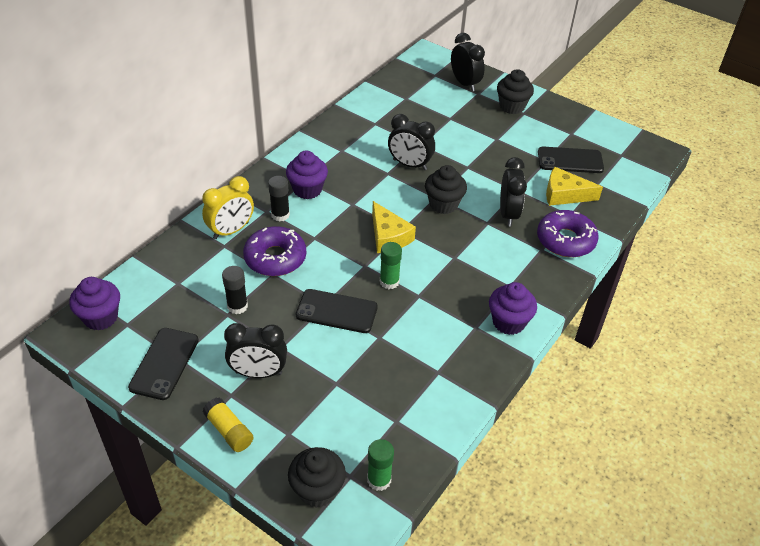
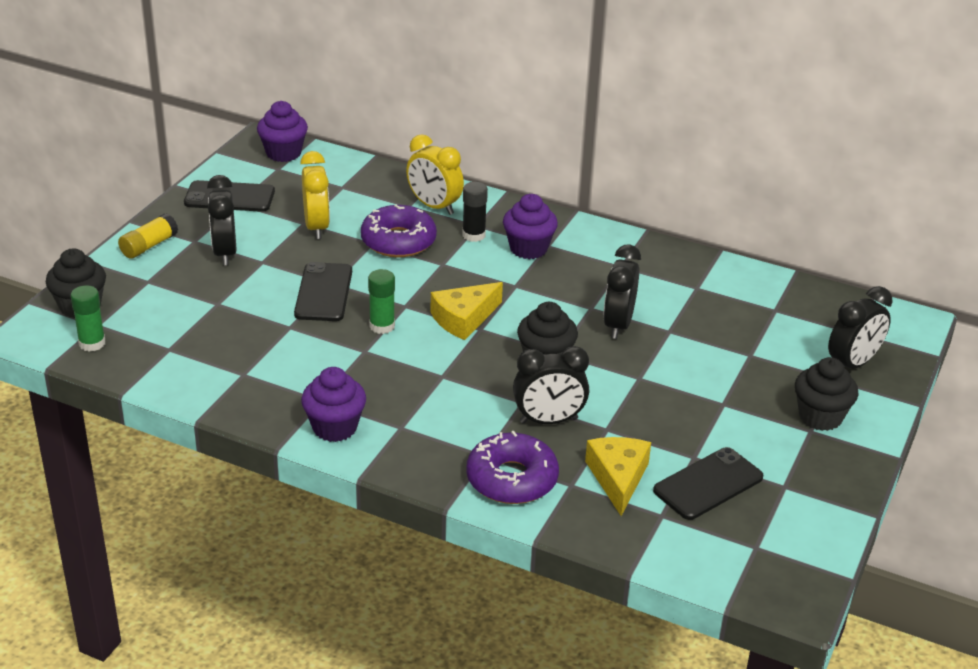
camera: 80 degrees right, 10 degrees down
(237, 306) = (316, 227): black glue stick -> yellow clock
(570, 160) = (708, 484): black phone -> black phone turned 60 degrees clockwise

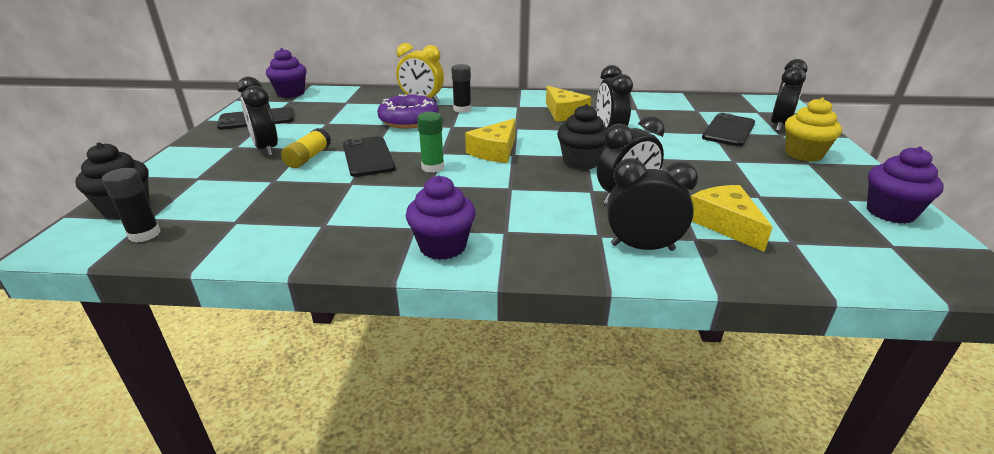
camera: 20 degrees left, 5 degrees down
(92, 343) = (144, 234): green glue stick -> black glue stick
(149, 246) = (192, 156): yellow glue stick -> yellow glue stick (308, 157)
(316, 227) = (338, 123): yellow clock -> none
(512, 479) = (642, 247): purple donut -> black clock
(528, 248) = (506, 109): purple cupcake -> purple cupcake (890, 212)
(595, 273) = (564, 113): none -> yellow cheese
(708, 484) = (794, 211): black phone -> black phone (729, 130)
(820, 417) = (803, 154): black cupcake -> yellow cupcake

